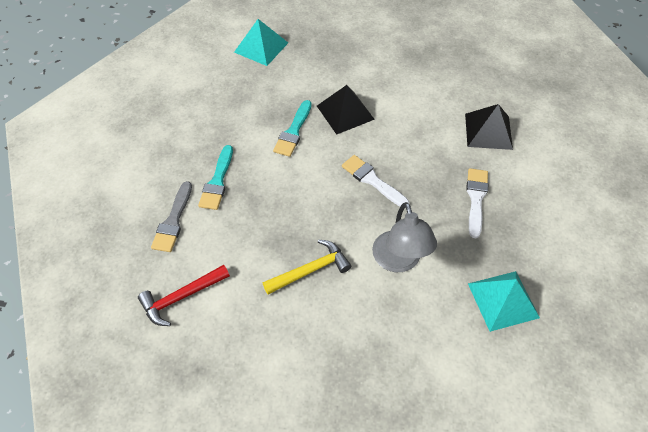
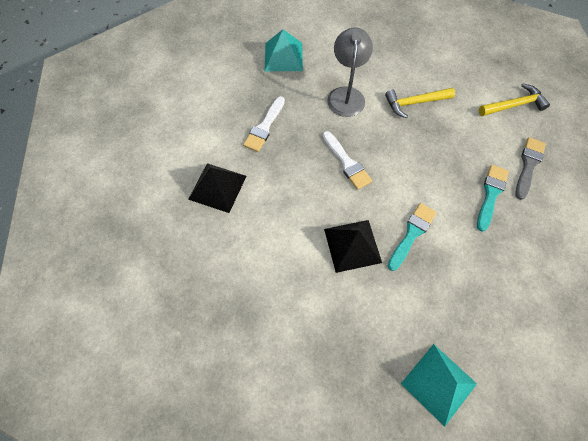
camera: 165 degrees left, 10 degrees up
(181, 297) = (514, 105): red hammer -> yellow hammer

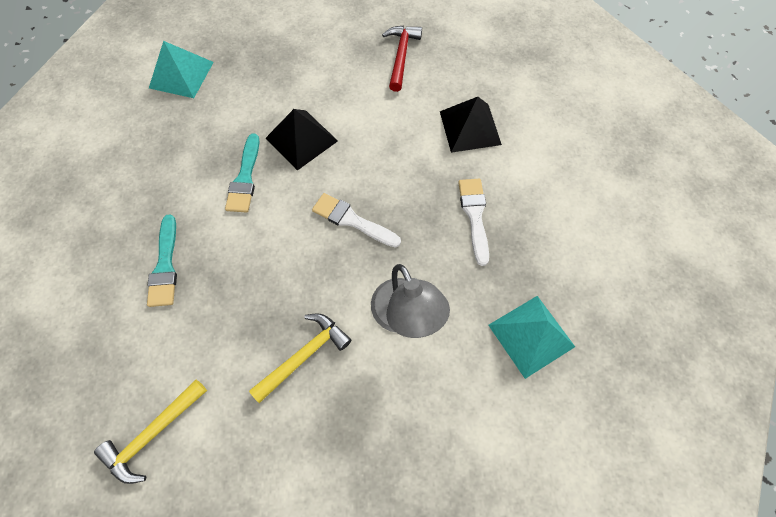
camera: 150 degrees right, 0 degrees up
(219, 286) = (401, 56): none -> red hammer
(528, 165) = (120, 333): grey brush -> none

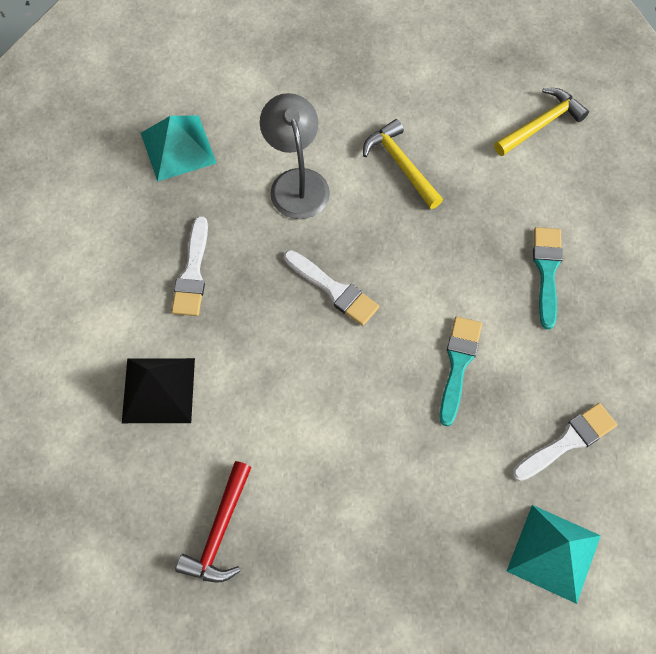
camera: 170 degrees left, 0 degrees up
(163, 139) = (568, 441): none -> white brush
(301, 139) = (383, 409): black pyramid -> none
(304, 355) = (401, 164): yellow hammer -> yellow hammer turned 90 degrees clockwise

